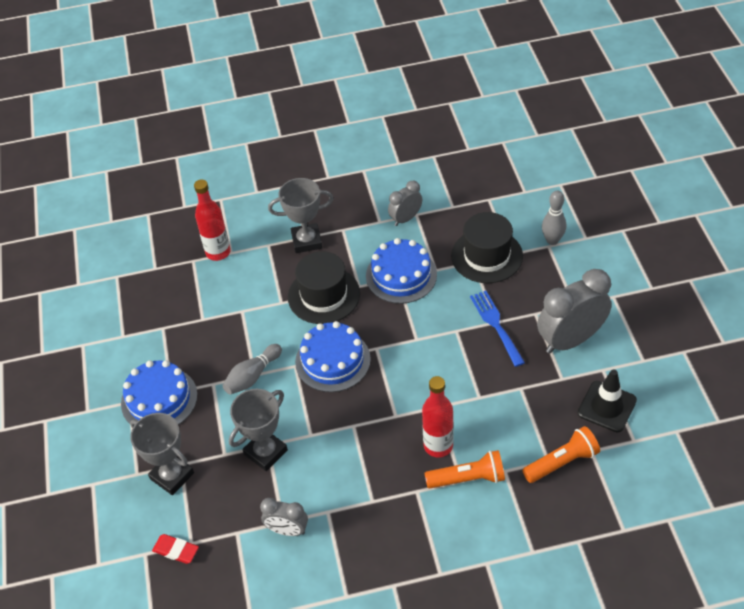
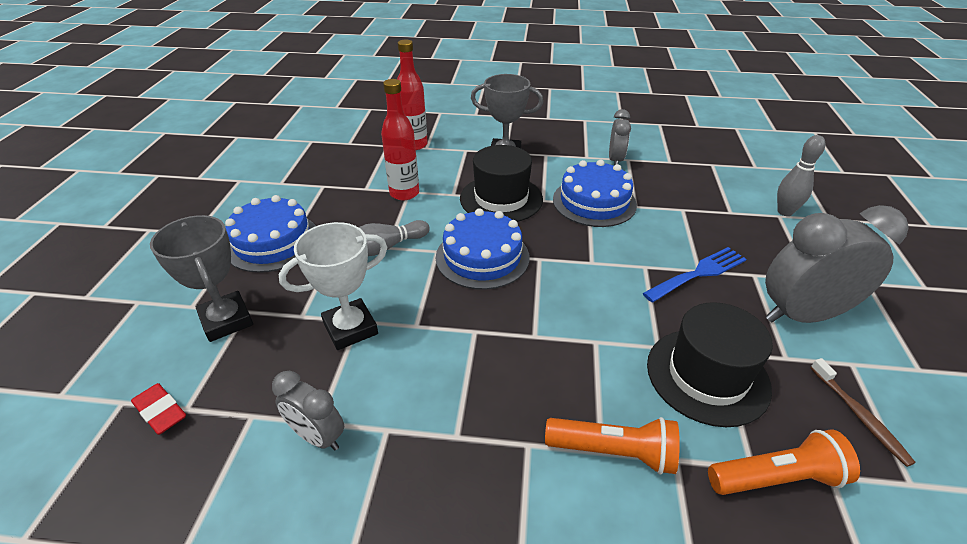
camera: 15 degrees right, 10 degrees down
(265, 452) = (350, 328): grey trophy -> white trophy
(405, 218) = (615, 160): grey clock -> grey clock turned 120 degrees clockwise
(438, 446) = (581, 390): red bottle -> red bottle (404, 193)
(487, 256) = (700, 207): black hat -> black hat (707, 376)
(496, 325) = (698, 273): blue fork -> blue fork turned 60 degrees clockwise
(607, 406) = (859, 416): black traffic cone -> brown toothbrush

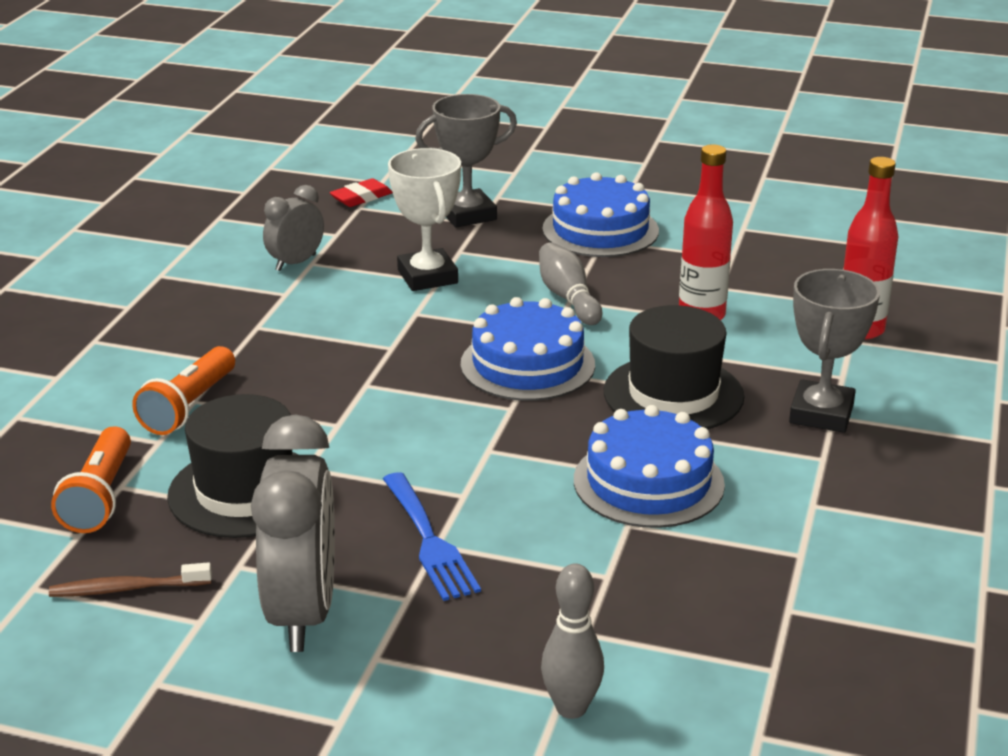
camera: 100 degrees right, 10 degrees down
(615, 160) = (797, 537): grey clock -> none

